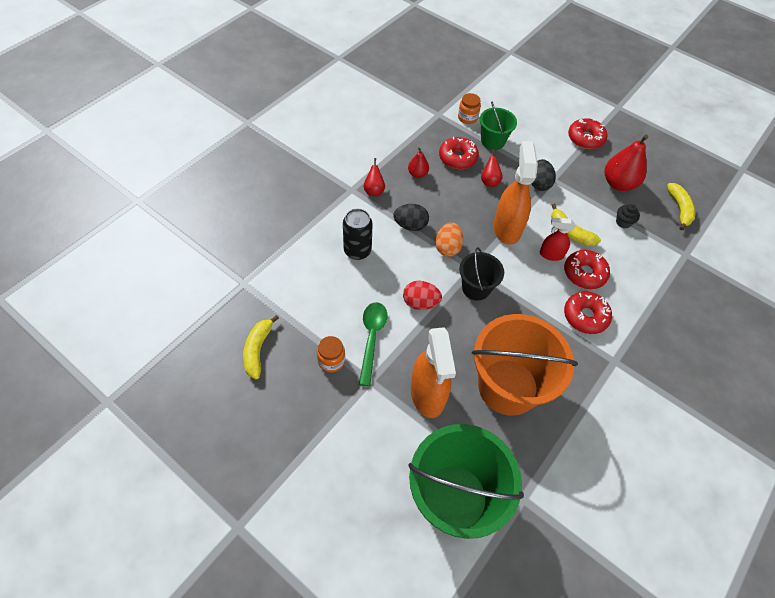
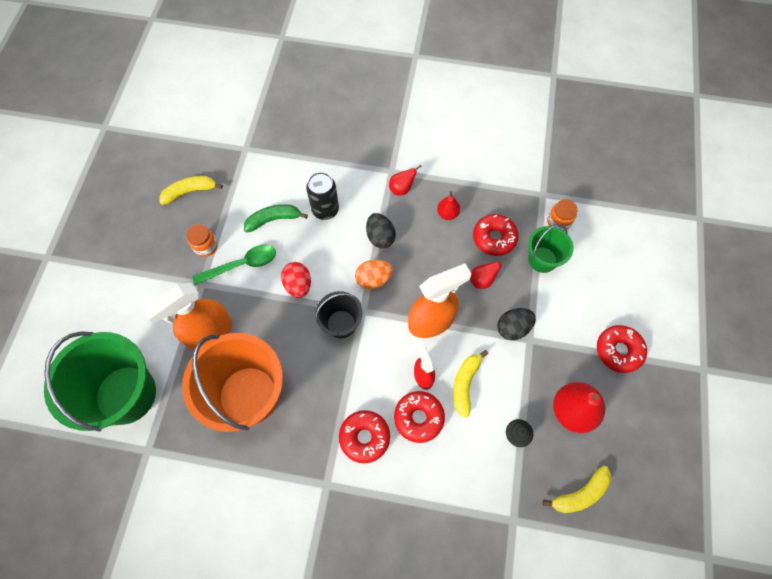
camera: 65 degrees right, 10 degrees up
(340, 293) = (273, 219): none -> green banana

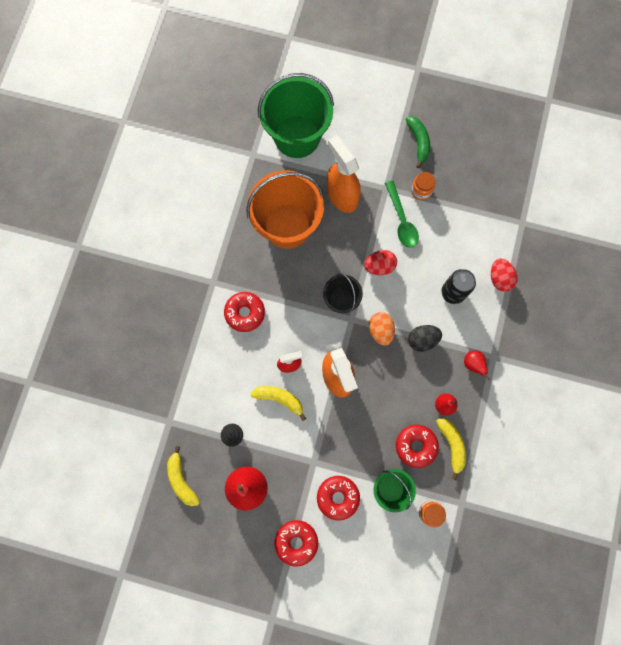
camera: 95 degrees right, 10 degrees up
(189, 191) = (477, 176): yellow banana -> yellow banana (452, 445)
(273, 219) = (445, 247): green banana -> green banana (418, 142)
(307, 167) = (499, 278): none -> red egg
(418, 418) = (255, 357): red donut -> red donut (338, 497)
(482, 280) = (373, 428): red pear -> none
(513, 328) = (325, 448): black egg -> none

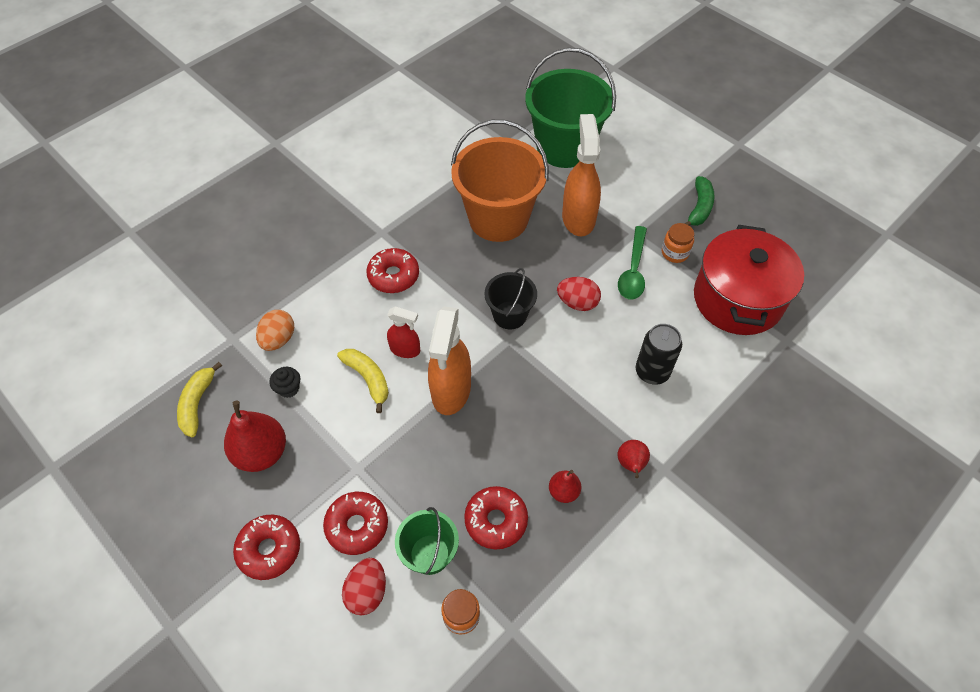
camera: 30 degrees right, 20 degrees down
(380, 331) = (535, 368): orange egg -> orange egg (278, 339)
(422, 340) = (581, 403): black egg -> none
(452, 445) = (544, 546): yellow banana -> none
(478, 207) = (737, 299): none -> red pot
(499, 278) = (722, 385): red egg -> red egg (367, 592)

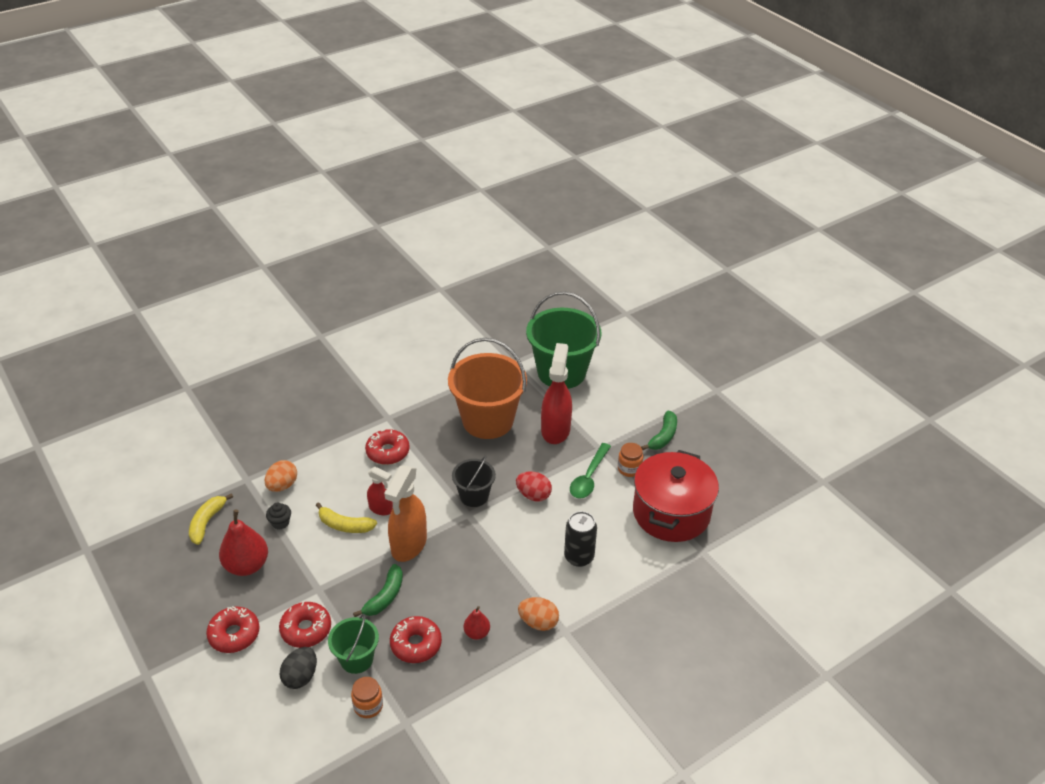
camera: 10 degrees right, 15 degrees down
(367, 592) = (300, 676): red egg -> black egg
(368, 379) = (345, 525): yellow banana -> yellow banana turned 135 degrees clockwise
(441, 464) = (385, 596): none -> green banana
(578, 218) = (555, 430): orange spray bottle -> red spray bottle
(631, 464) = (538, 622): red pear -> orange egg

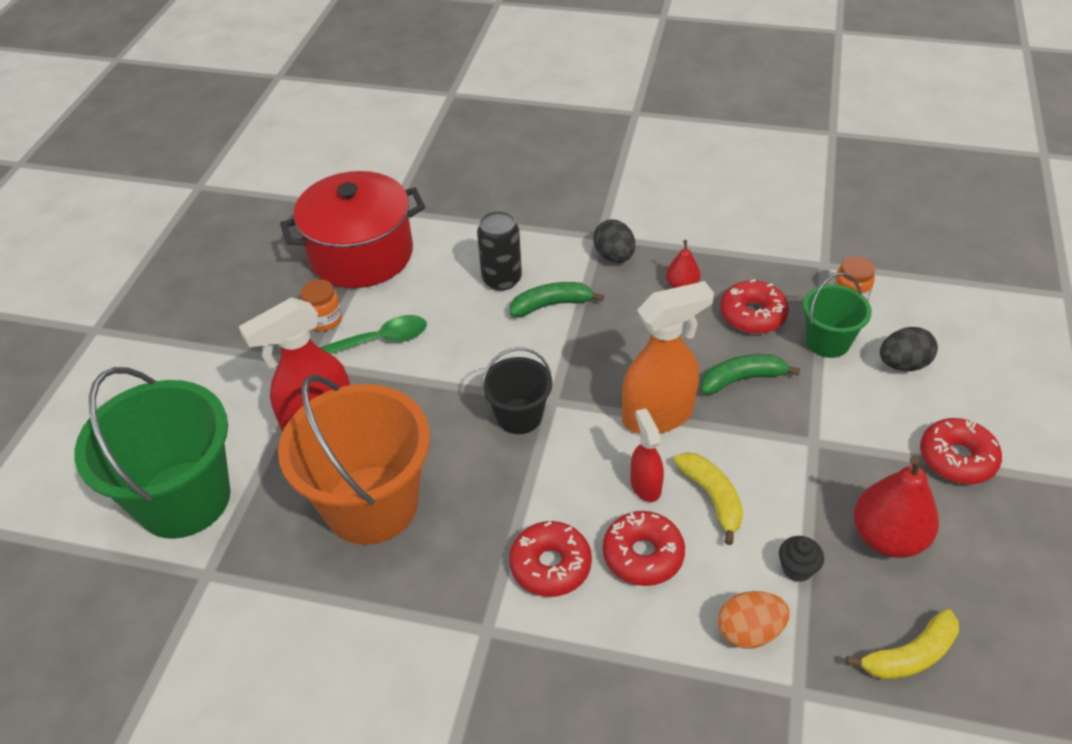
camera: 130 degrees left, 5 degrees up
(306, 629) = (862, 406): red donut -> red donut (643, 555)
(533, 495) = (457, 367): red egg -> none
(538, 622) = (614, 256): orange egg -> black egg
(663, 436) = (235, 325): green banana -> green banana (551, 305)

